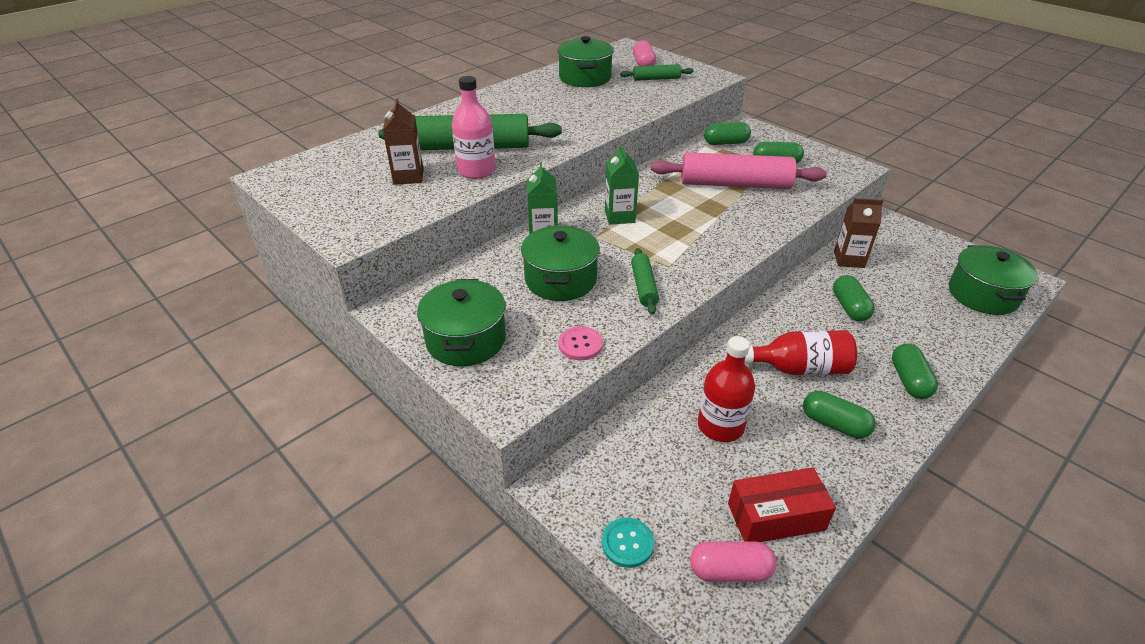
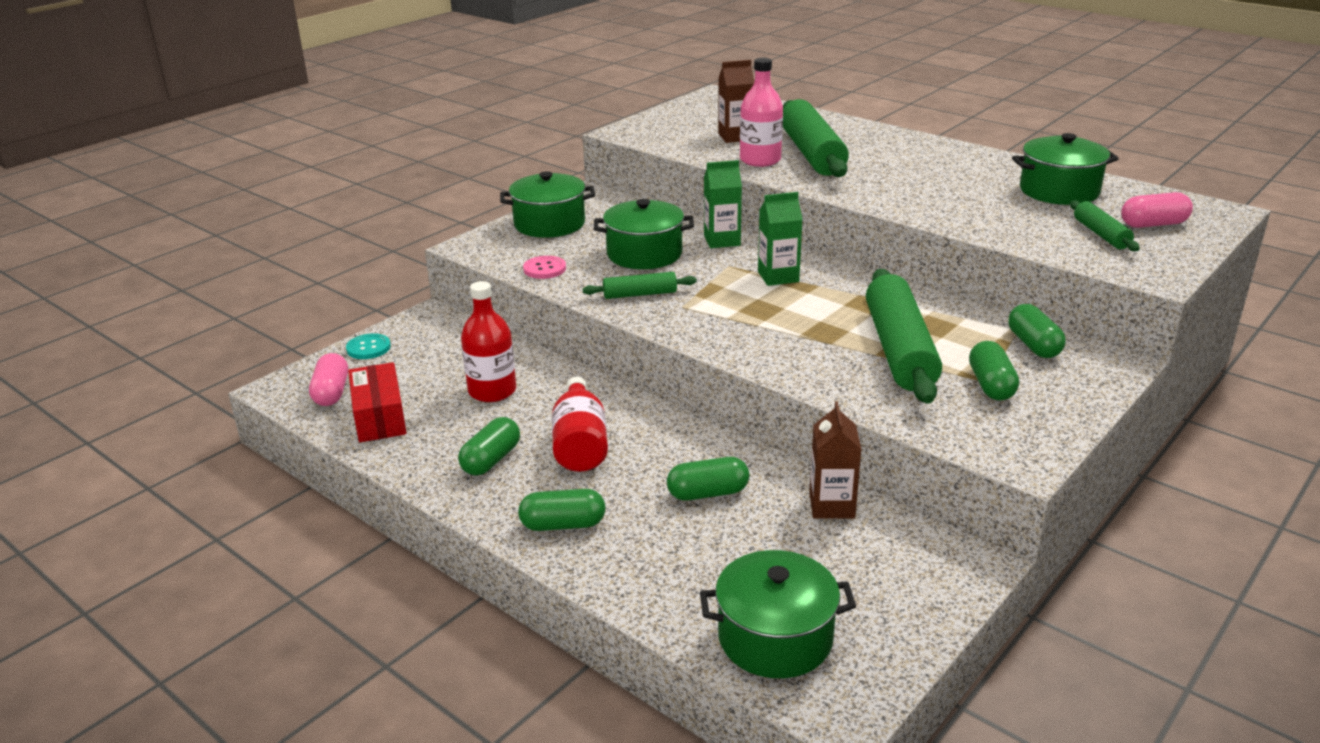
camera: 85 degrees right, 10 degrees down
(735, 184) = (899, 350): pink rolling pin -> green rolling pin

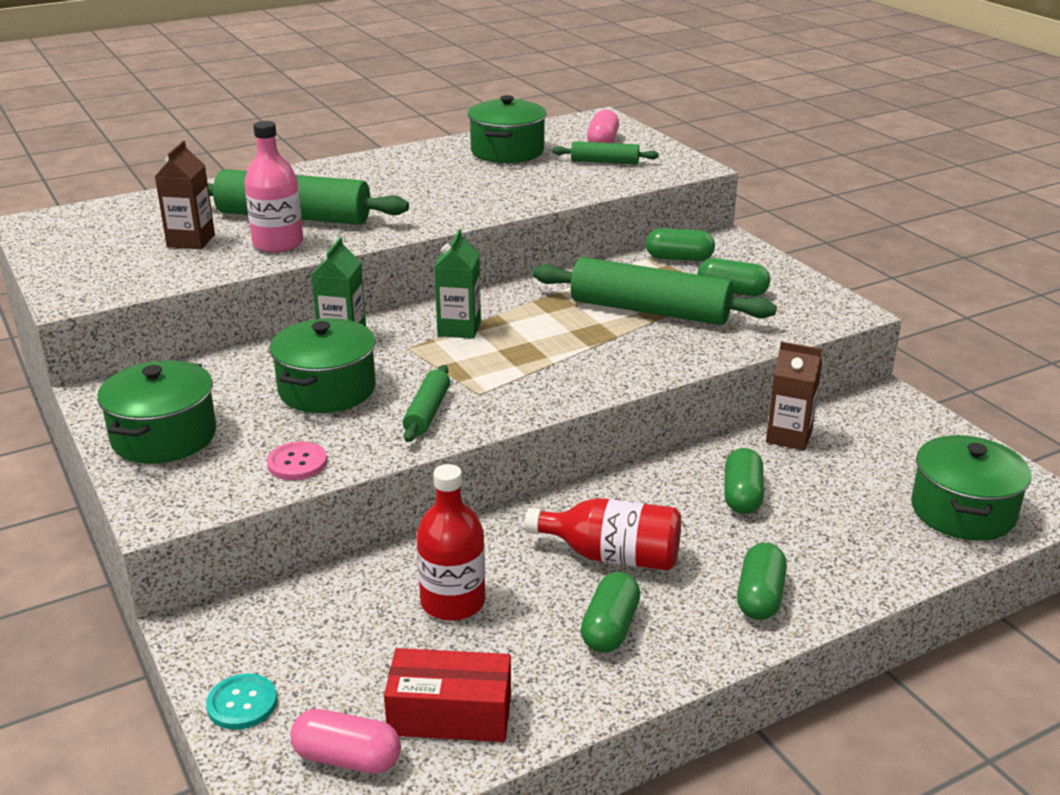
camera: 70 degrees left, 0 degrees up
(491, 460) = (610, 628): green capsule -> green capsule turned 60 degrees clockwise

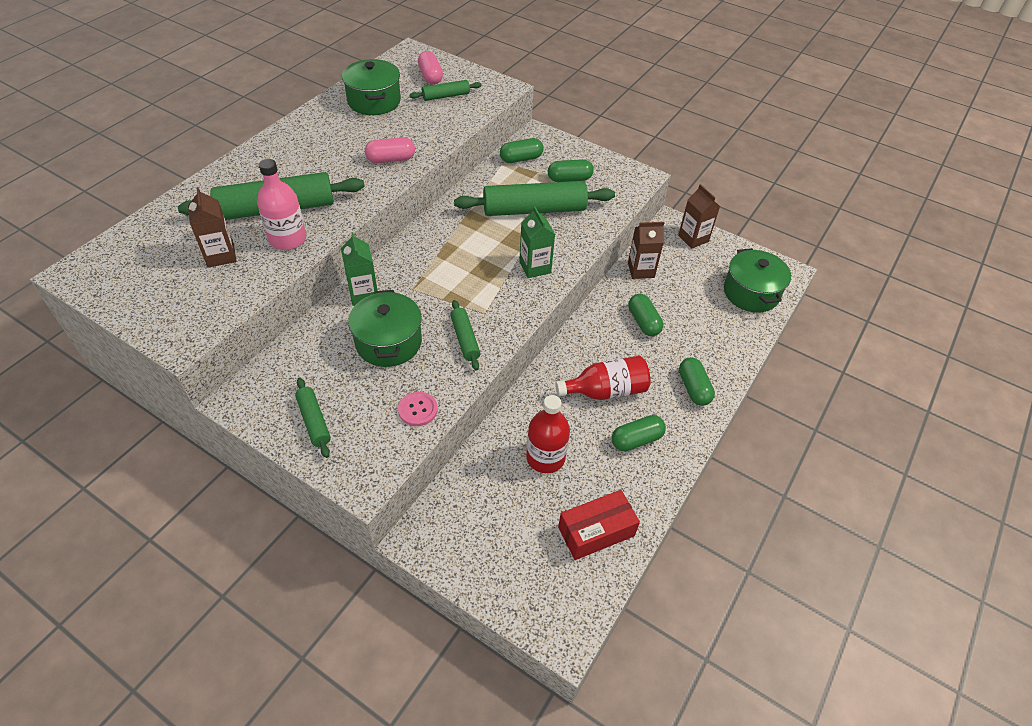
camera: 30 degrees left, 20 degrees up
(164, 436) = (314, 421): green pot -> green rolling pin
(242, 703) = (483, 577): turquoise button -> none
(347, 758) = (565, 584): pink capsule -> pink capsule (391, 159)
(459, 329) = (432, 262): green carton -> green carton (535, 267)
(610, 628) = (636, 440): green capsule -> green capsule turned 75 degrees clockwise
(910, 422) = (693, 238): none -> brown carton

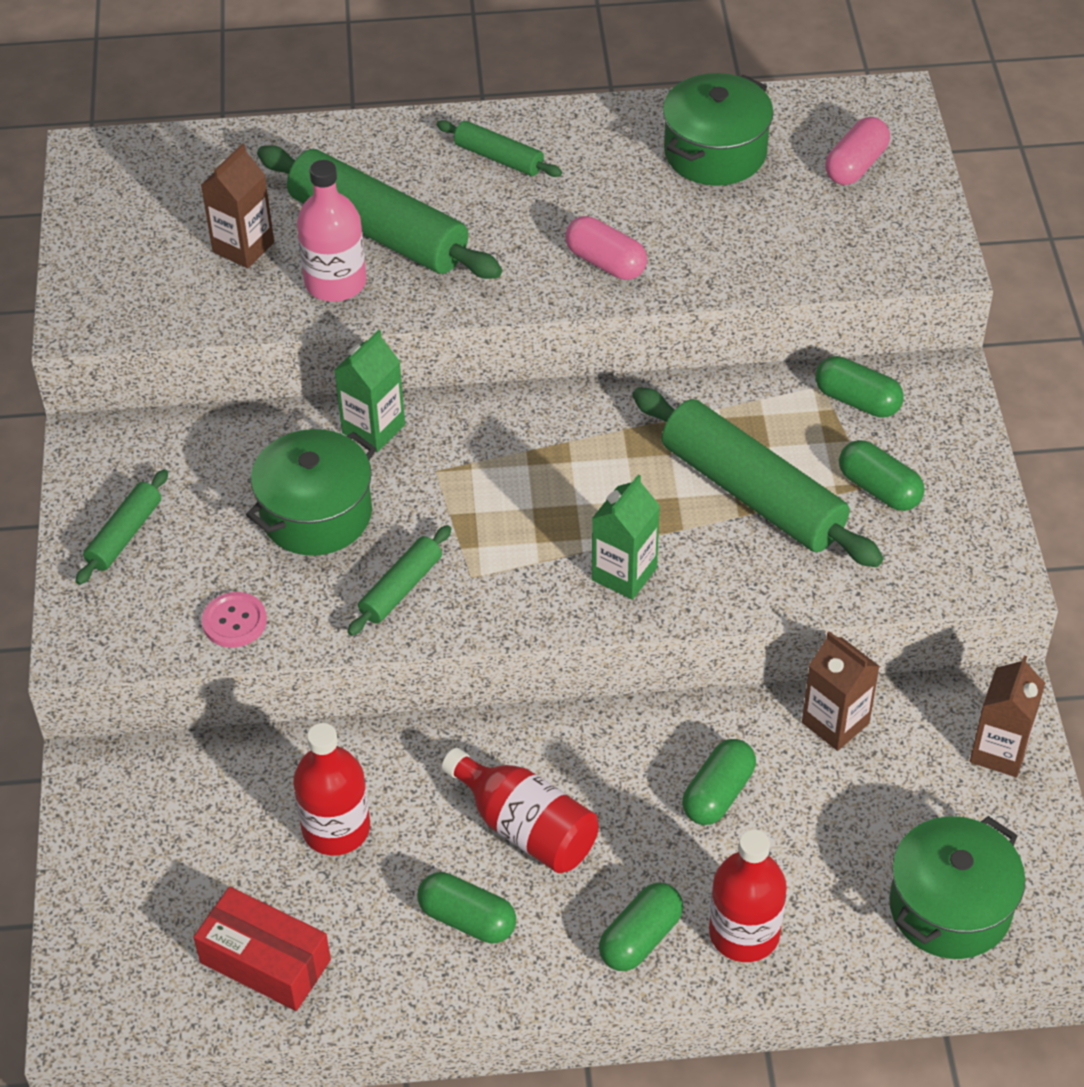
camera: 55 degrees right, 0 degrees up
(446, 96) = (828, 215): green rolling pin -> green rolling pin (499, 158)
(717, 356) = (744, 933): none -> red bottle

